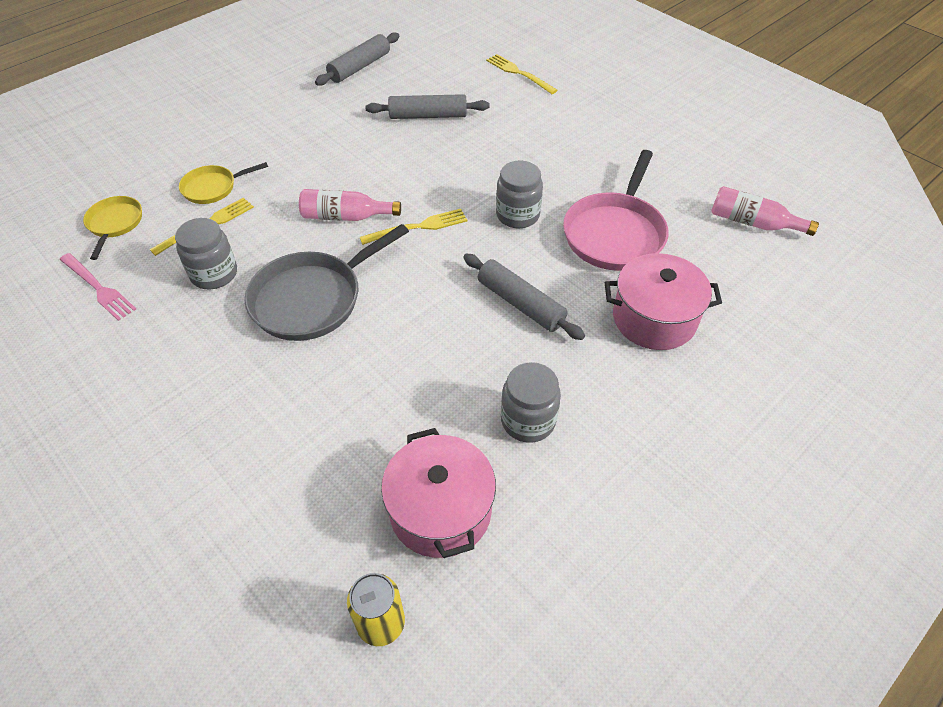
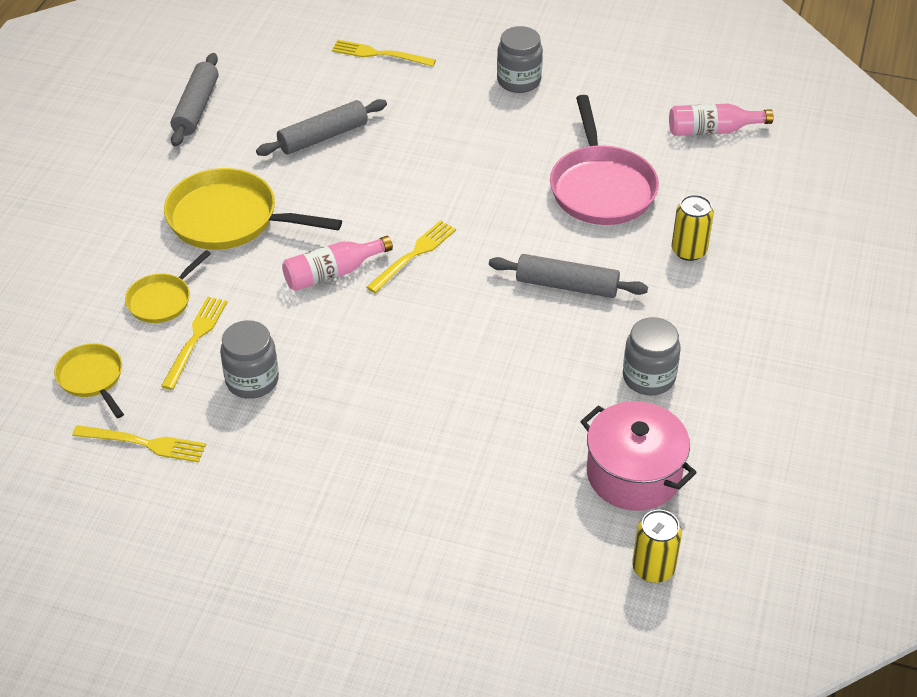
camera: 30 degrees left, 5 degrees down
(98, 288) = (144, 443): pink fork -> yellow fork
(311, 149) = (229, 219): none -> yellow pan
(312, 299) = (372, 361): grey pan -> none
(517, 215) = (499, 205): grey jar -> grey jar (519, 81)
(654, 318) = (689, 251): pink pot -> yellow can

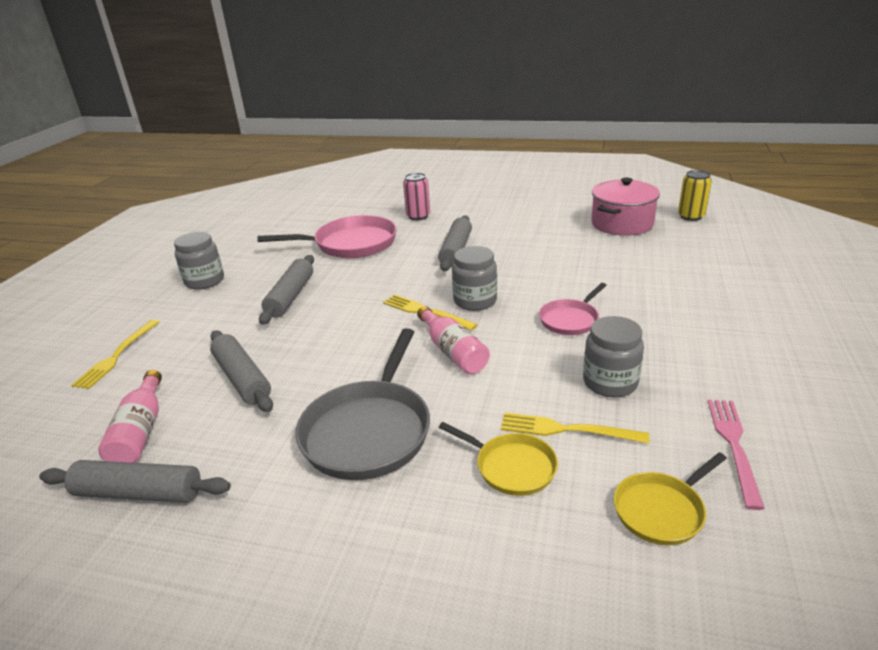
camera: 90 degrees left, 15 degrees down
(144, 443) = (733, 445): yellow fork -> pink fork
(229, 219) = (369, 430): yellow pan -> grey pan
(372, 370) = (570, 320): none -> pink pan
(470, 150) = (291, 296): none -> grey rolling pin
(648, 377) = (537, 223): grey jar -> grey jar (475, 301)
(689, 251) = (418, 216): yellow can -> pink can
(712, 130) = (297, 213): pink bottle -> pink bottle (140, 431)

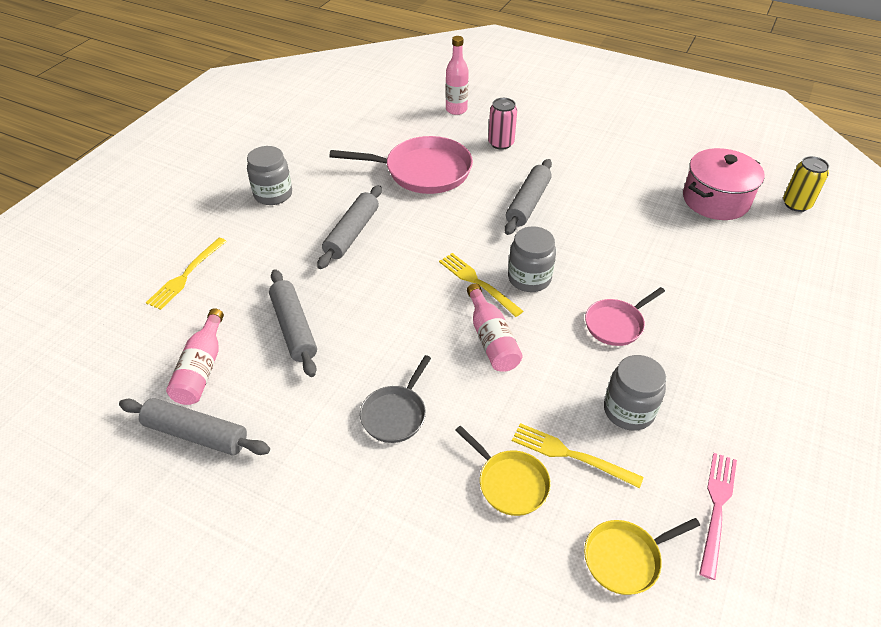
camera: 10 degrees right, 15 degrees up
(369, 430) = (395, 414): grey pan -> grey pan, size x0.55
(371, 201) = (456, 110): none -> pink bottle

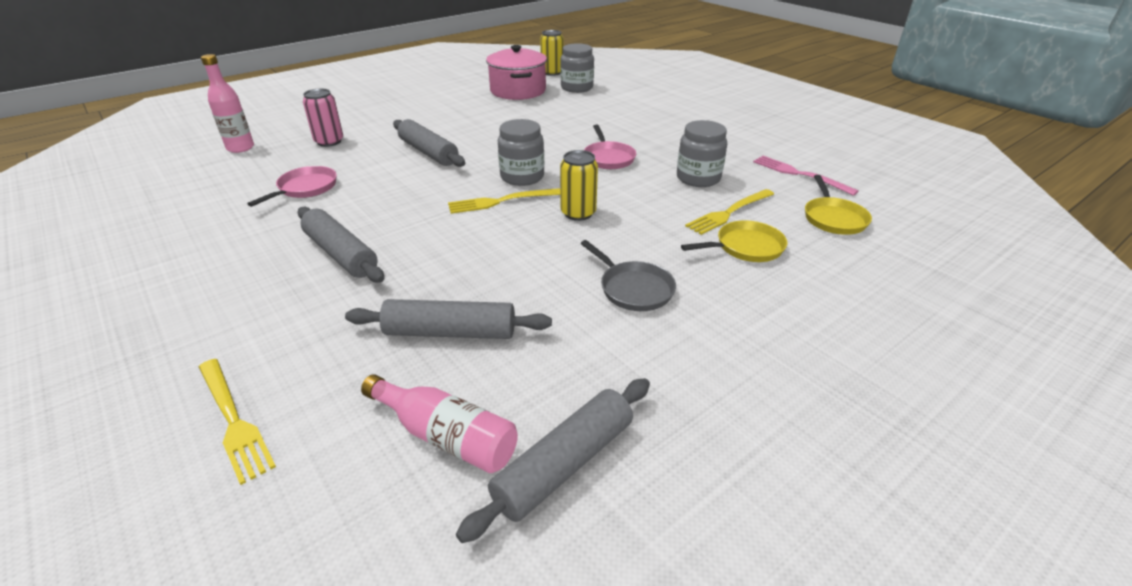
camera: 65 degrees left, 10 degrees down
(273, 194) = (181, 298): grey jar -> grey jar (577, 88)
(423, 171) = (305, 188): pink pan -> pink pan, size x0.55
(491, 339) = (578, 213): pink bottle -> yellow can

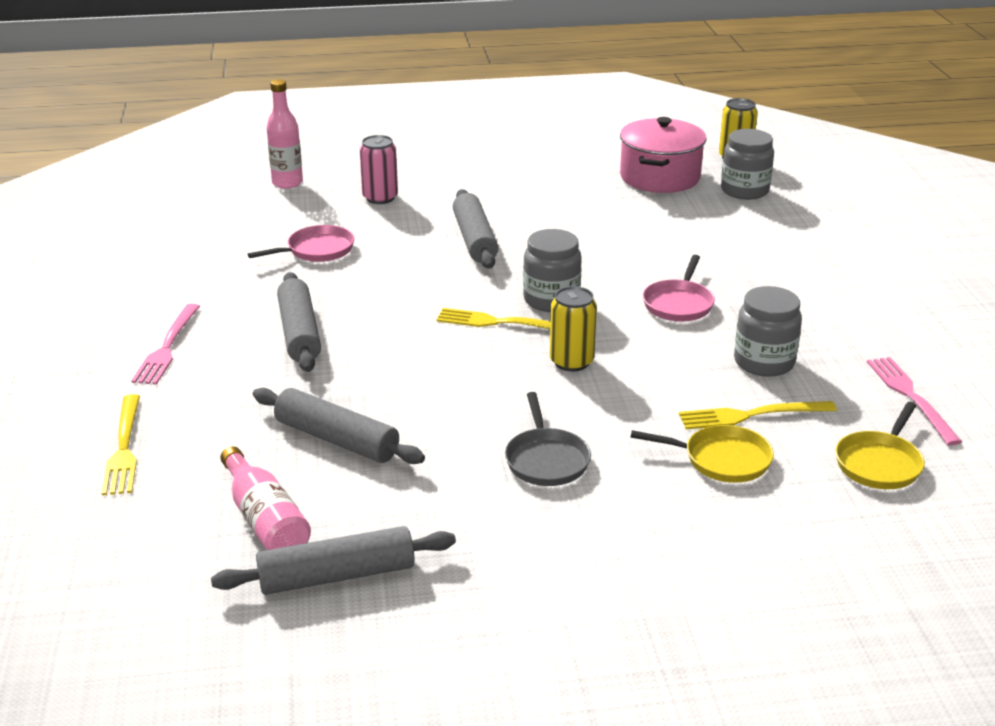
camera: 30 degrees right, 5 degrees down
(216, 304) = (167, 347): none -> pink fork

